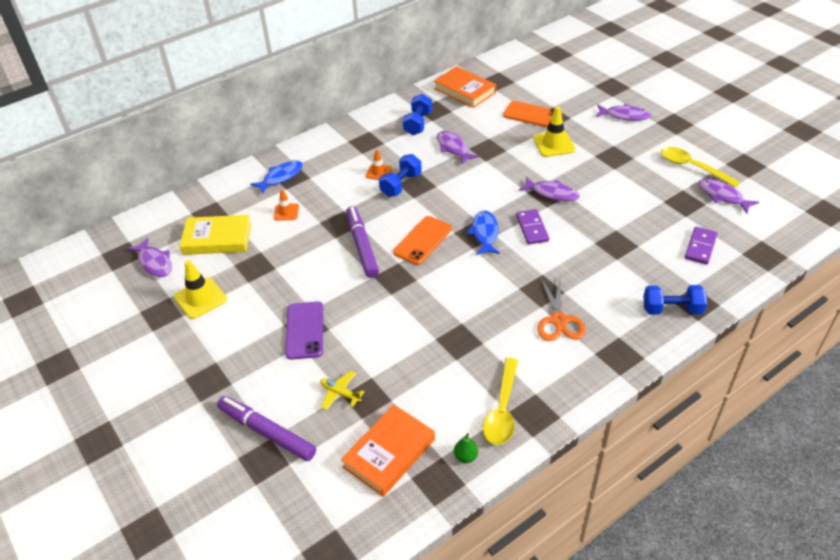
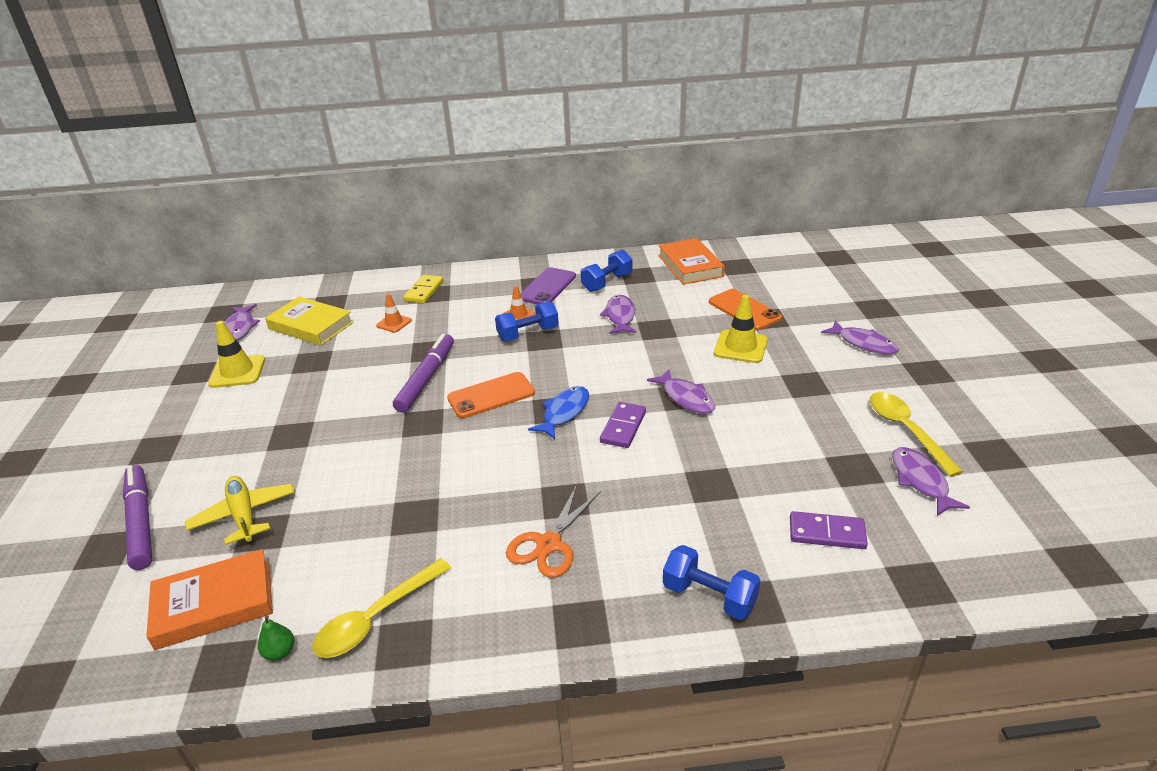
camera: 30 degrees right, 10 degrees down
(281, 177) = (424, 291): blue fish -> yellow domino
(304, 330) = (285, 438): purple phone -> purple phone (547, 287)
(340, 393) = (244, 515): yellow plane -> yellow plane, size x1.58
(700, 247) = (827, 533): purple domino -> purple domino turned 45 degrees clockwise

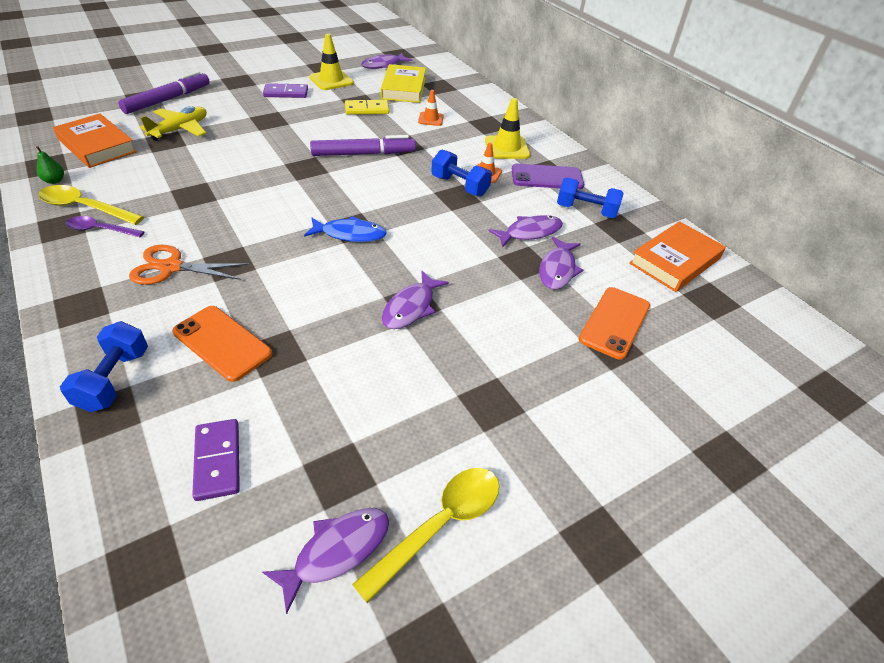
camera: 60 degrees right, 10 degrees up
(424, 291) = (487, 119): yellow domino -> yellow domino (367, 109)
(438, 603) = (100, 230): none -> purple spoon
(491, 395) = (356, 190): orange phone -> orange phone (222, 343)
(623, 427) = (343, 274): purple domino -> purple domino (286, 93)
(740, 347) = (533, 332): yellow traffic cone -> yellow traffic cone (507, 148)
(863, 343) = (622, 453): purple fish -> purple fish (557, 269)

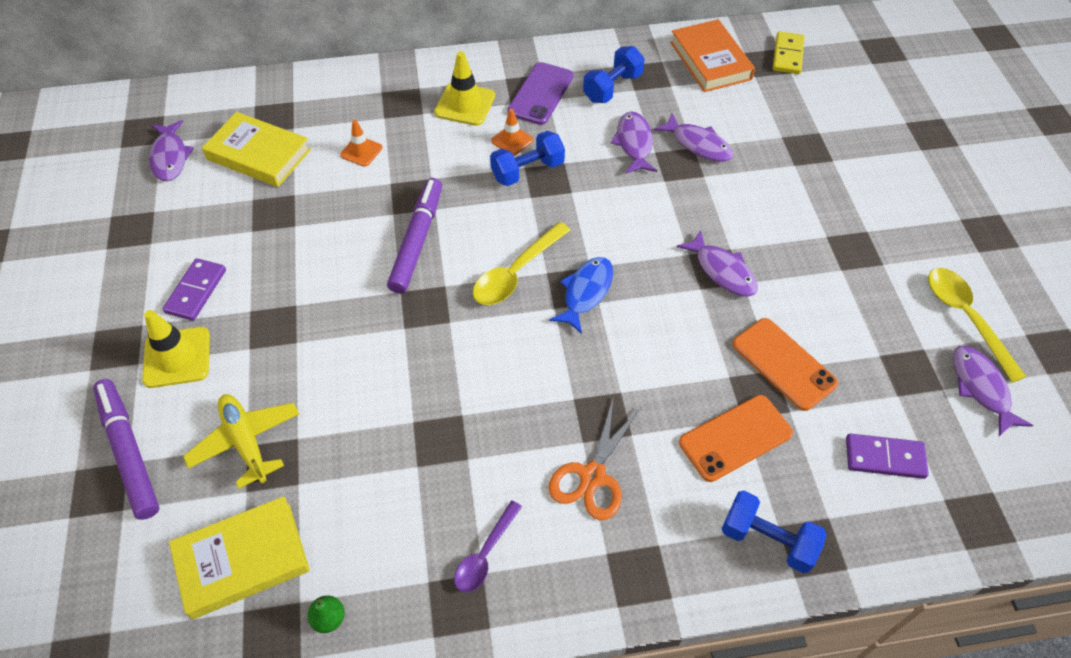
camera: 65 degrees left, 10 degrees up
(85, 208) = (422, 574): yellow spoon -> yellow spoon (516, 273)
(97, 146) = (242, 560): orange book -> yellow book
(331, 80) = (185, 228): yellow traffic cone -> yellow traffic cone (177, 357)
(367, 109) = (300, 209): yellow domino -> yellow domino (788, 55)
(614, 322) = (779, 135): orange phone -> orange phone (783, 364)

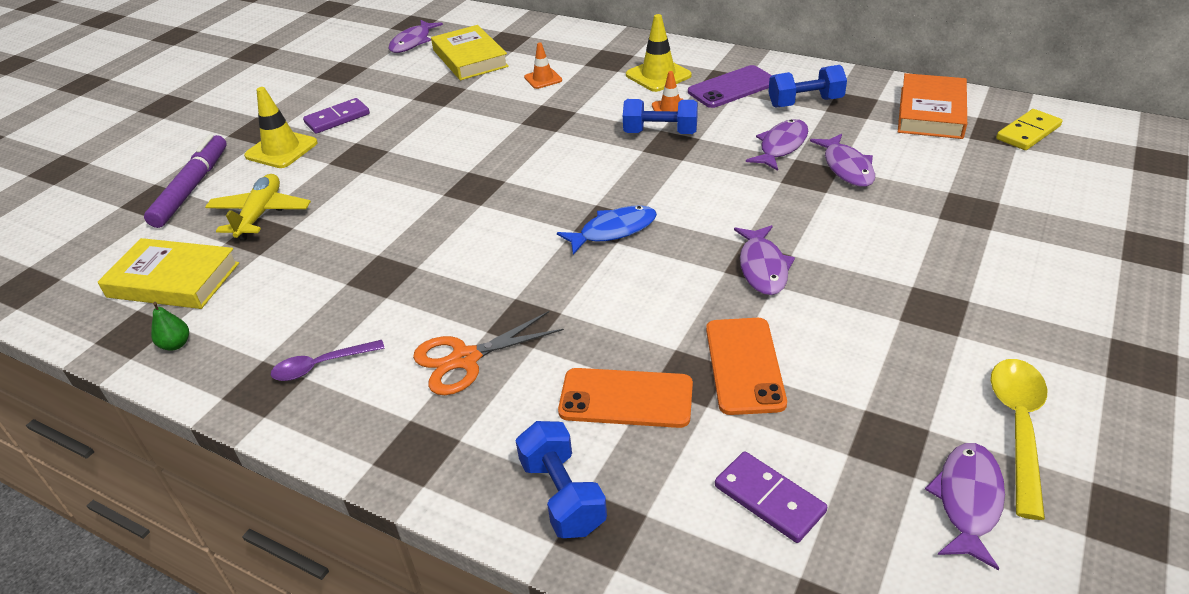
camera: 40 degrees right, 15 degrees down
(417, 240) = (518, 145): purple marker -> none
(516, 273) = (570, 194): yellow spoon -> none

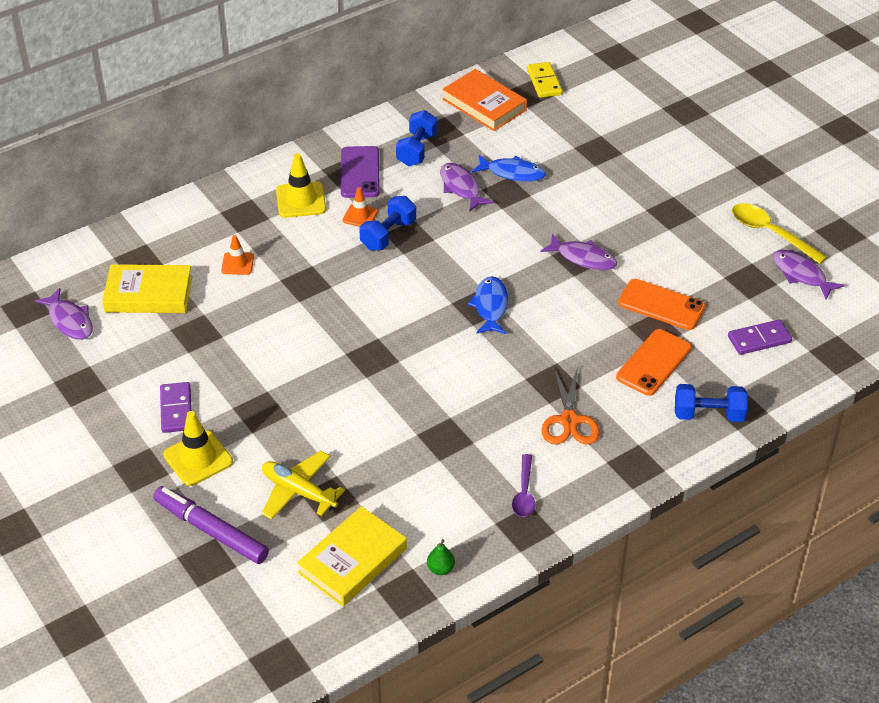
camera: 65 degrees left, 5 degrees up
(846, 167) = (512, 173): purple fish -> blue fish

